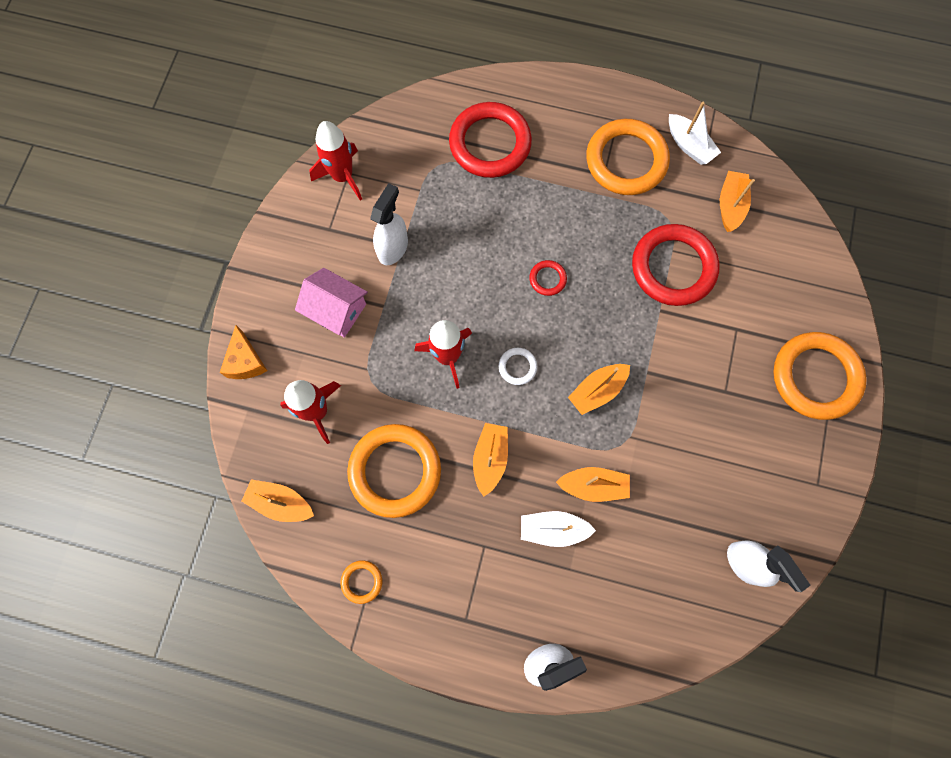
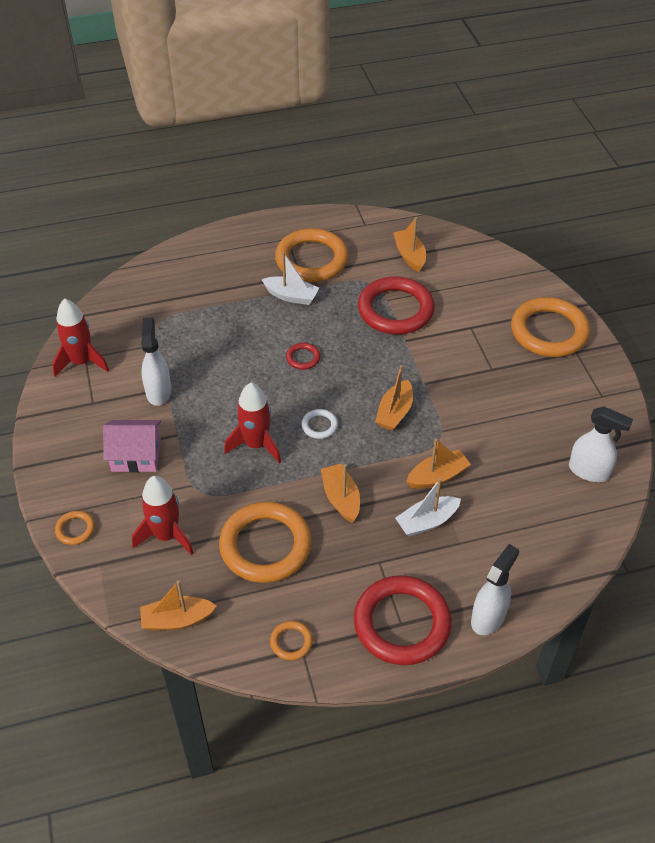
camera: 30 degrees left, 25 degrees down
(245, 361) = (75, 529): orange cheese -> orange ring
(490, 143) = (195, 291): red ring -> red ring (402, 623)
(689, 145) = (352, 232): white boat -> white boat (291, 296)

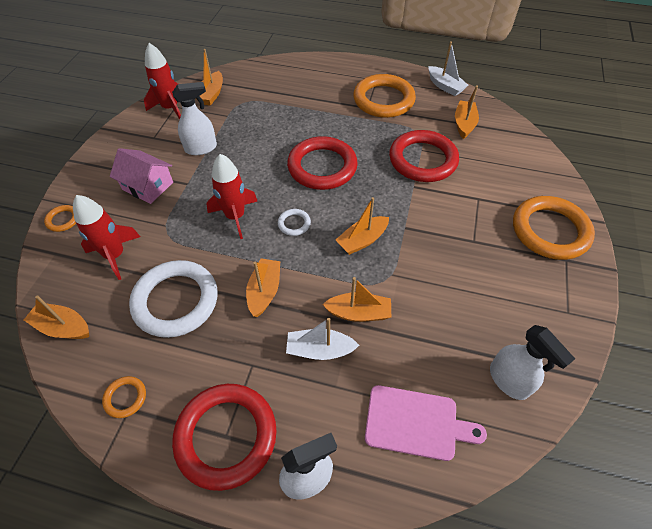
camera: 30 degrees right, 5 degrees up
(116, 327) = (212, 94): none -> orange boat
(158, 392) = (201, 148): white spray bottle -> white spray bottle turned 45 degrees clockwise
(265, 546) = (176, 301): orange ring -> white ring
(291, 296) = (348, 119): white boat -> white boat (445, 86)
(303, 358) = (322, 167): red ring -> red ring, size x2.31
(541, 536) = (416, 423): none -> pink cutting board

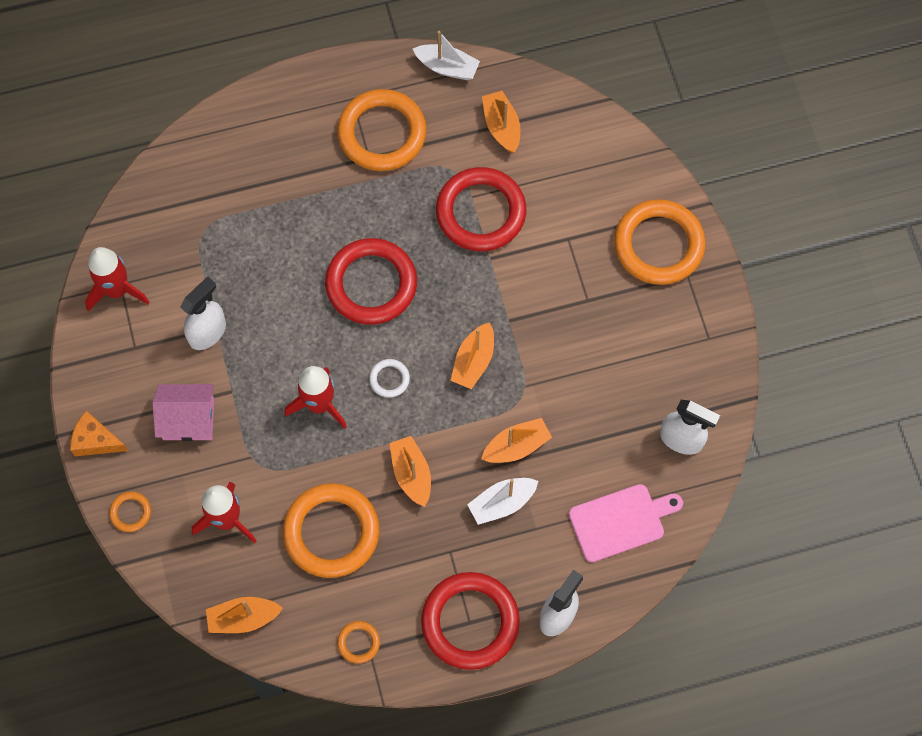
camera: 30 degrees left, 15 degrees up
(85, 172) = (96, 440): none -> orange cheese
(176, 301) = (331, 532): white ring -> orange ring
(212, 94) = (152, 238): orange boat -> none

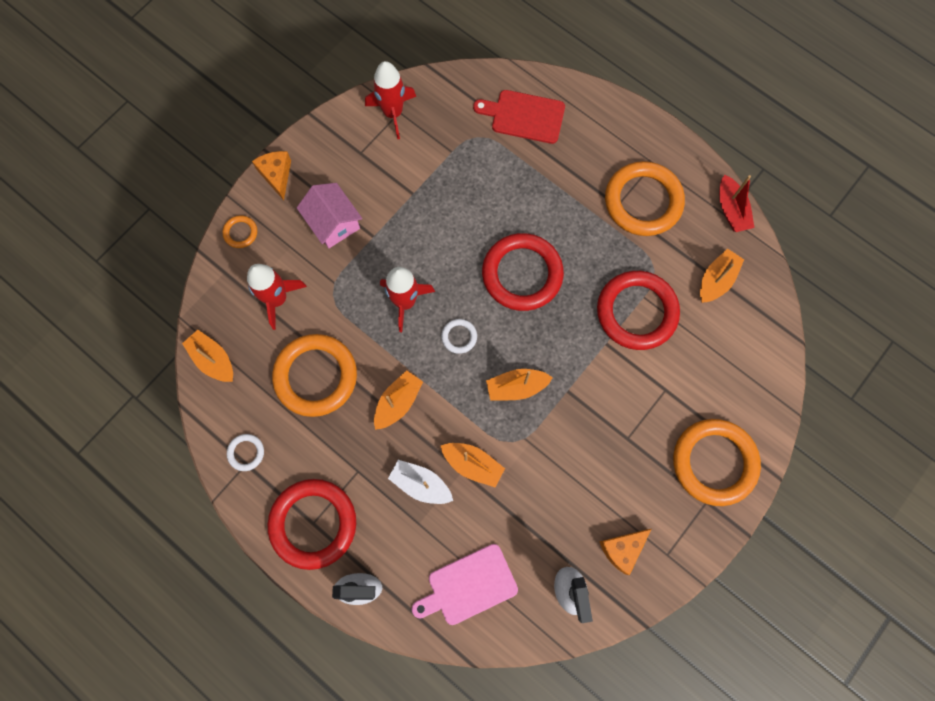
camera: 55 degrees right, 5 degrees up
(208, 332) = (405, 191): white spray bottle -> none
(216, 176) = (524, 116): none -> red cutting board
(358, 642) = (246, 452): orange ring -> white ring
(447, 67) = (731, 210): white boat -> red boat
(621, 521) = (468, 586): pink cutting board -> pink cutting board turned 120 degrees clockwise
(678, 371) = (622, 549): none -> orange cheese

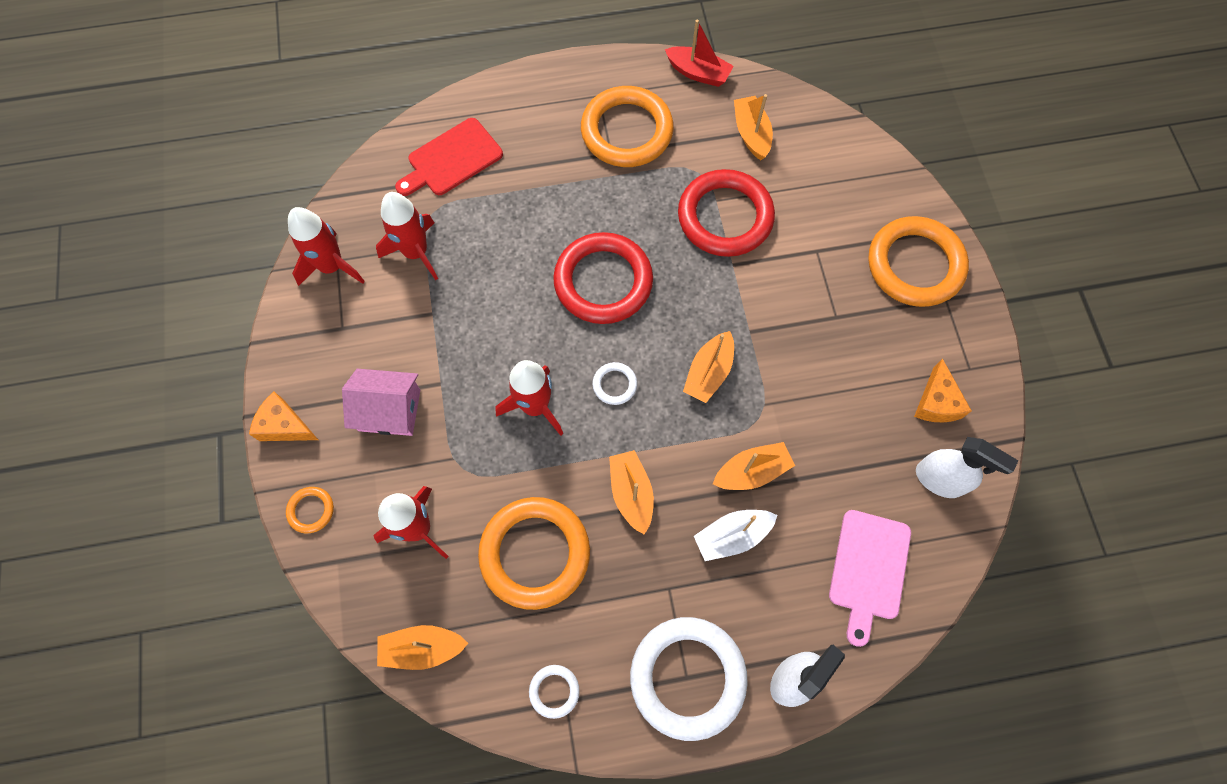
camera: 50 degrees left, 5 degrees down
(313, 523) = (687, 677): red ring -> white ring
(443, 151) = (416, 252): none -> red rocket

